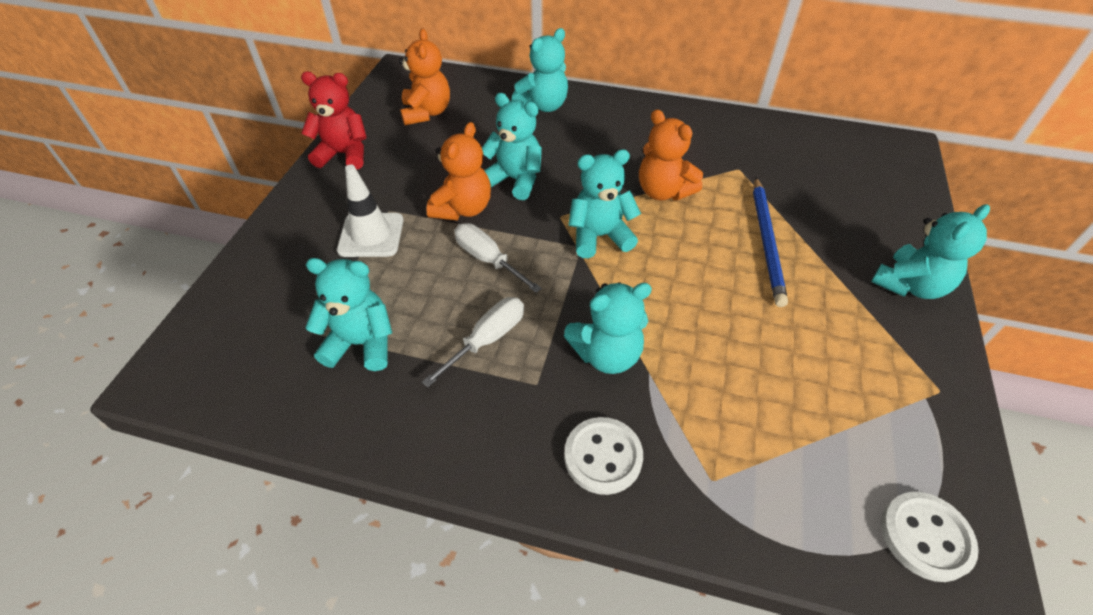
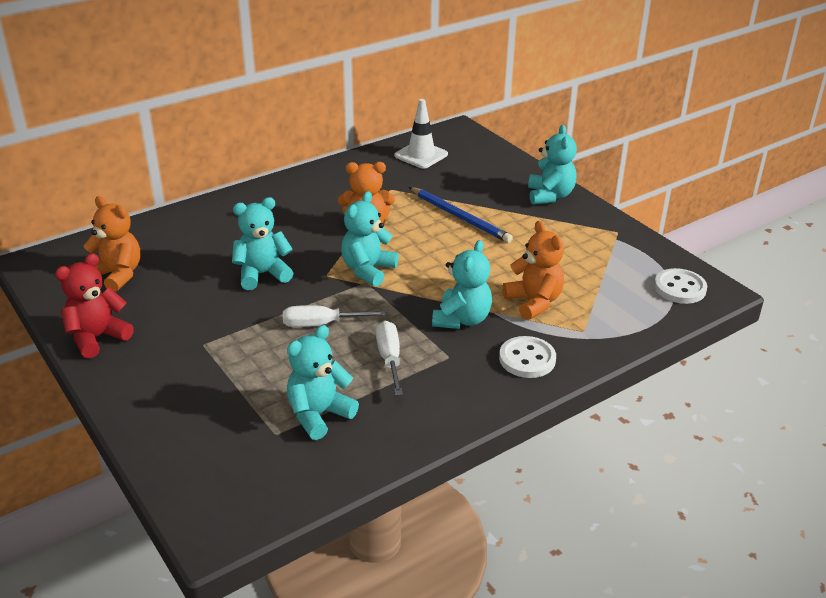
camera: 50 degrees left, 15 degrees down
(371, 235) = (217, 364): white traffic cone -> white traffic cone (421, 155)
(463, 209) = (255, 310): orange teddy bear -> orange teddy bear (534, 302)
(543, 106) = (204, 222): turquoise teddy bear -> none

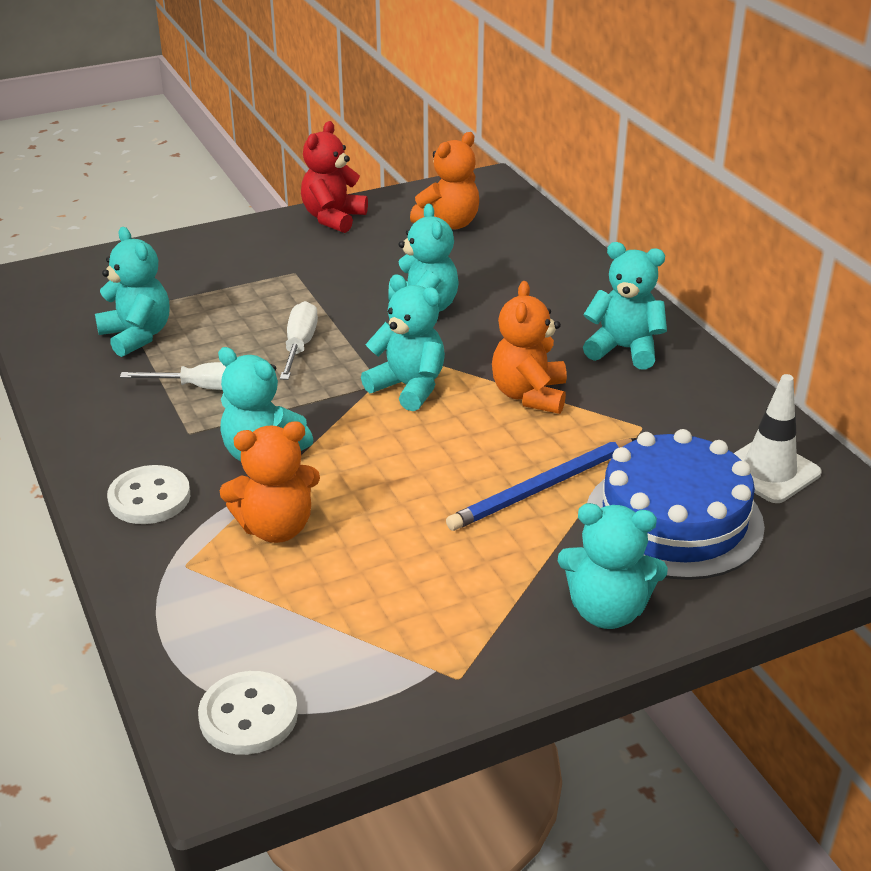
camera: 100 degrees right, 0 degrees up
(97, 337) = (333, 218): red teddy bear -> red teddy bear turned 120 degrees counterclockwise
(306, 196) = (624, 349): none -> turquoise teddy bear
(472, 180) = (674, 519): none -> blue cake

